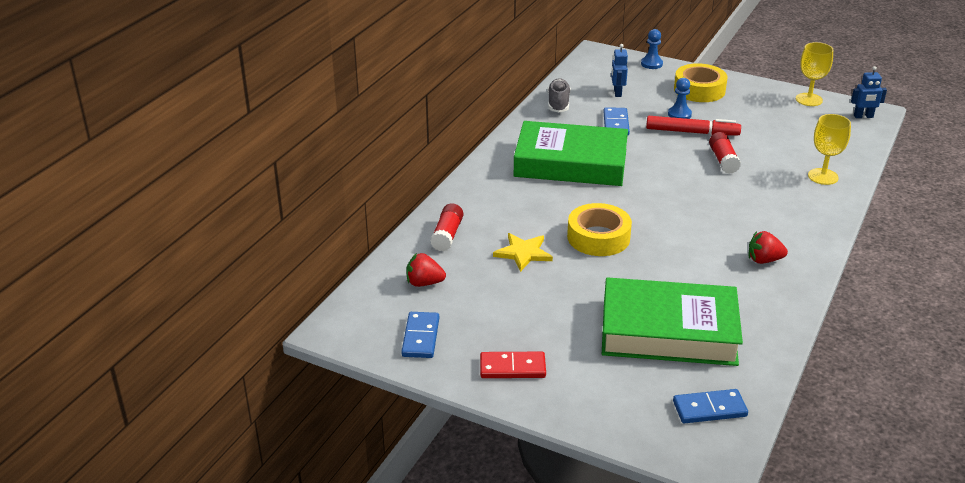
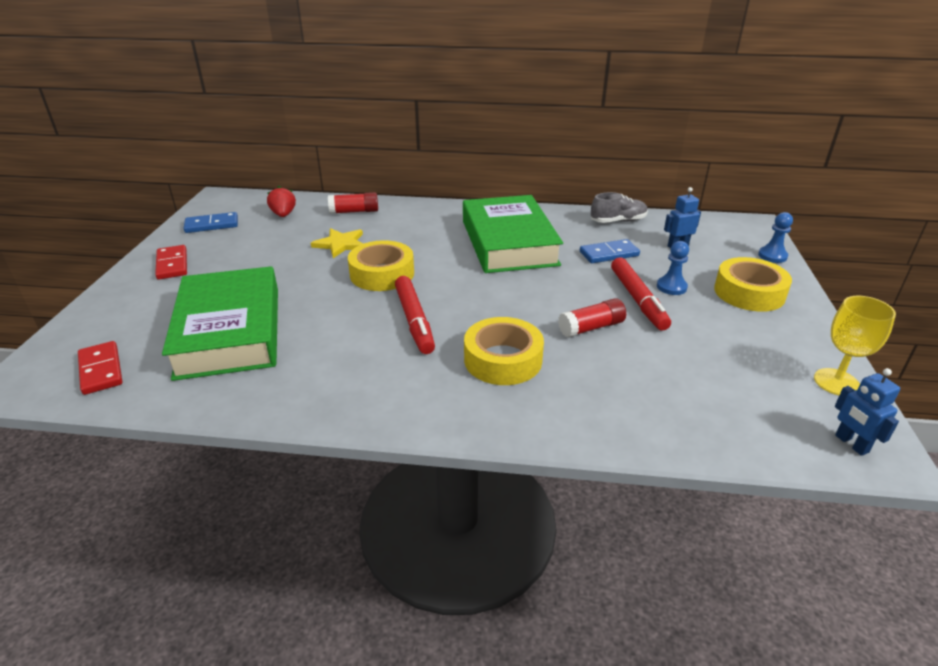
camera: 70 degrees right, 0 degrees up
(686, 233) = (414, 320): none -> red marker
(709, 409) = (100, 370): blue domino -> red domino
(753, 205) = (503, 360): none -> yellow tape
(764, 260) = (382, 380): red strawberry -> none
(823, 176) = (619, 413): yellow goblet -> none

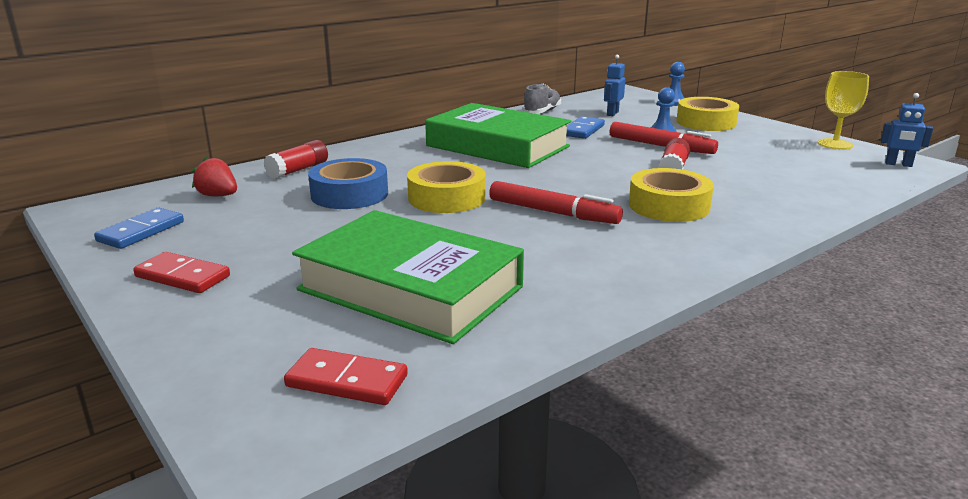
camera: 45 degrees left, 10 degrees down
(340, 244) = (349, 194): yellow star -> blue tape

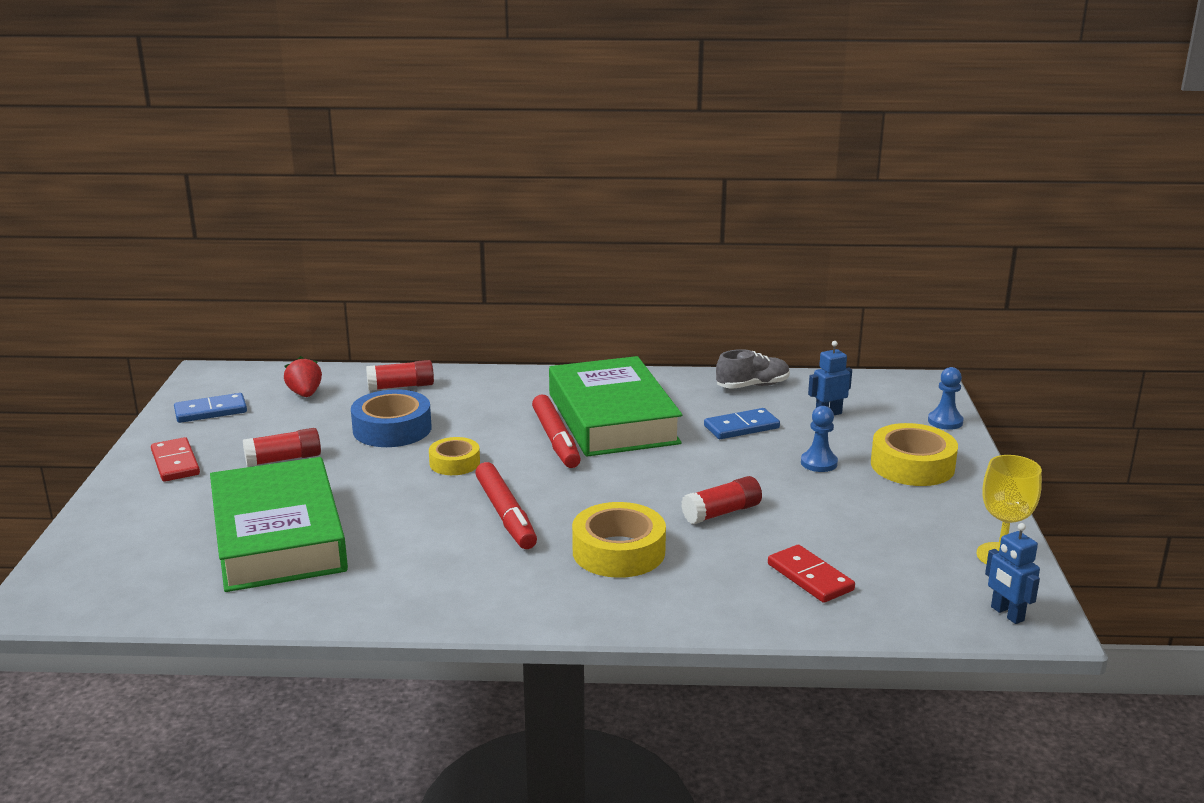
camera: 40 degrees right, 0 degrees up
(294, 239) = (283, 459): none -> red glue stick
(347, 381) = (132, 585): red domino -> red domino (810, 577)
(447, 198) = (454, 463): yellow tape -> yellow tape, size x0.61
(661, 146) = (777, 479): red marker -> red marker (556, 440)

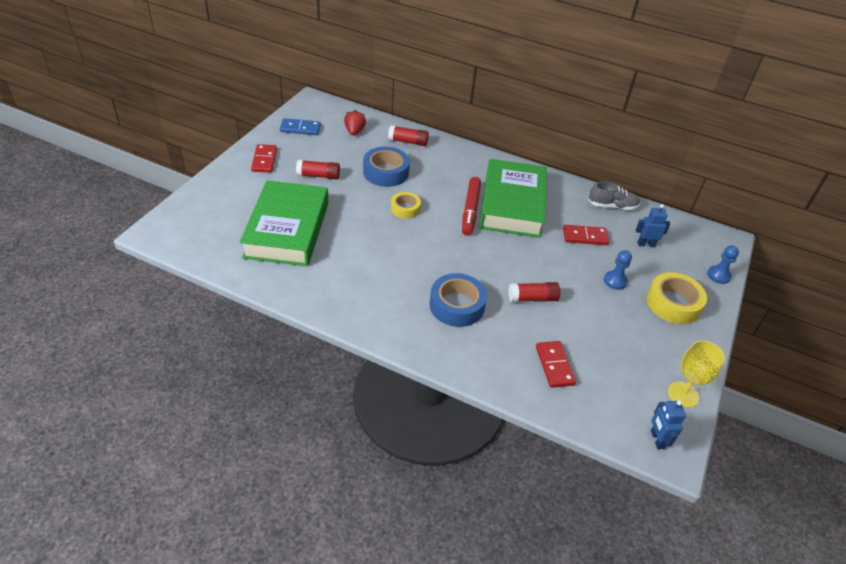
camera: 20 degrees right, 20 degrees up
(506, 514) = (411, 256): red marker -> none
(618, 551) = (457, 305): yellow tape -> blue tape
(741, 427) = (585, 237): blue domino -> red domino

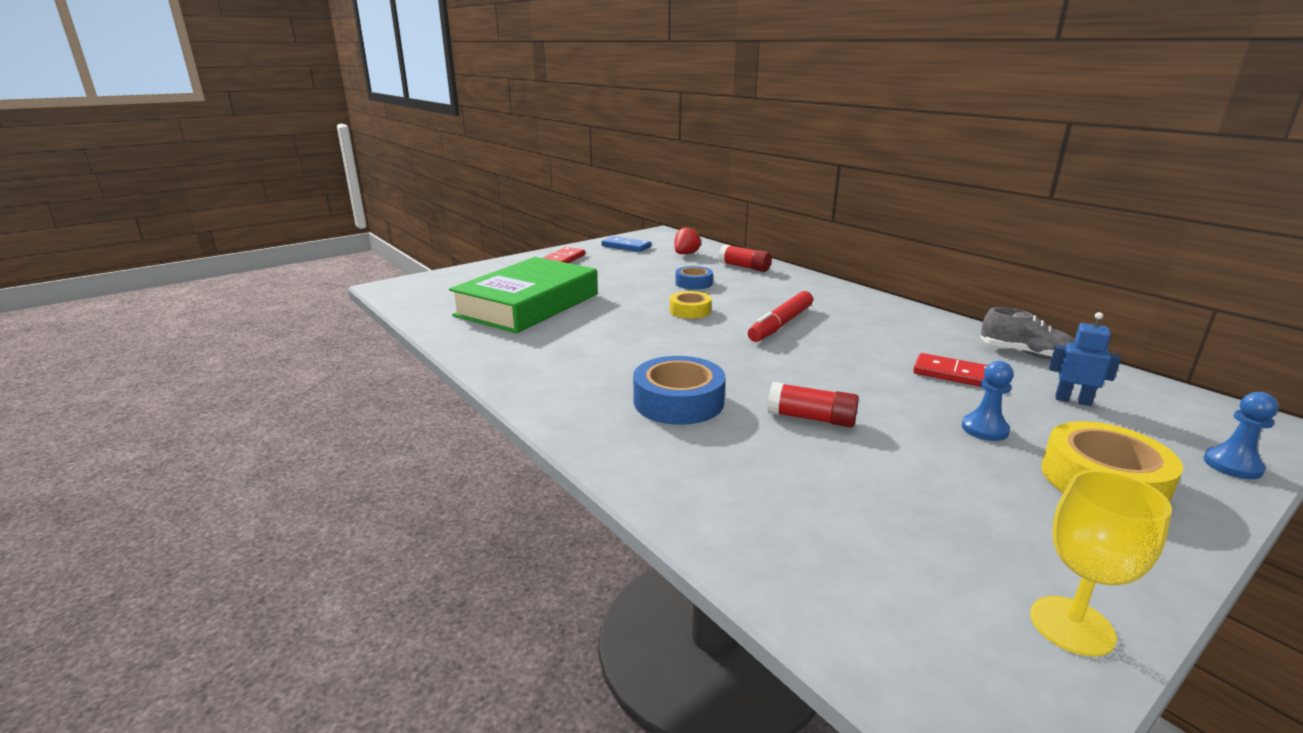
camera: 30 degrees right, 20 degrees down
(318, 176) = (609, 276): red glue stick -> none
(386, 172) = (693, 283): blue tape -> blue tape, size x0.61
(512, 204) = (850, 329): green book -> none
(554, 365) = (790, 504): red domino -> none
(657, 439) = (959, 689): blue robot -> none

